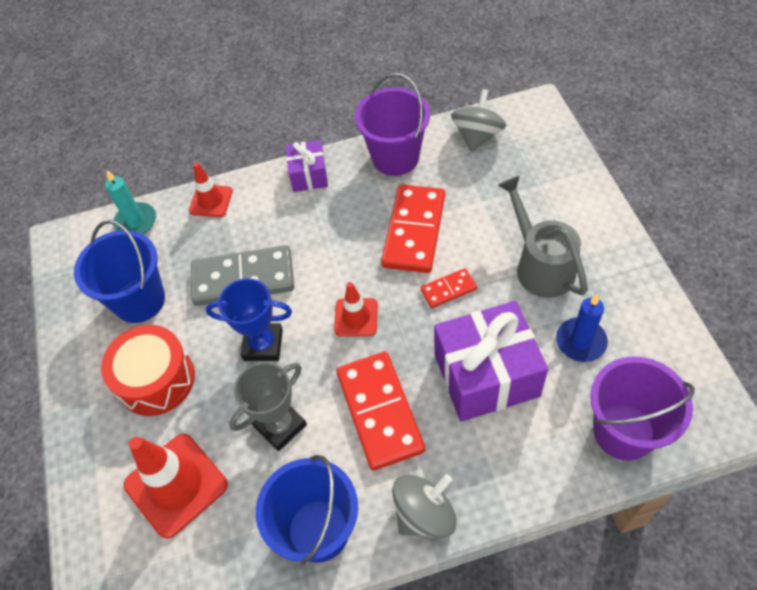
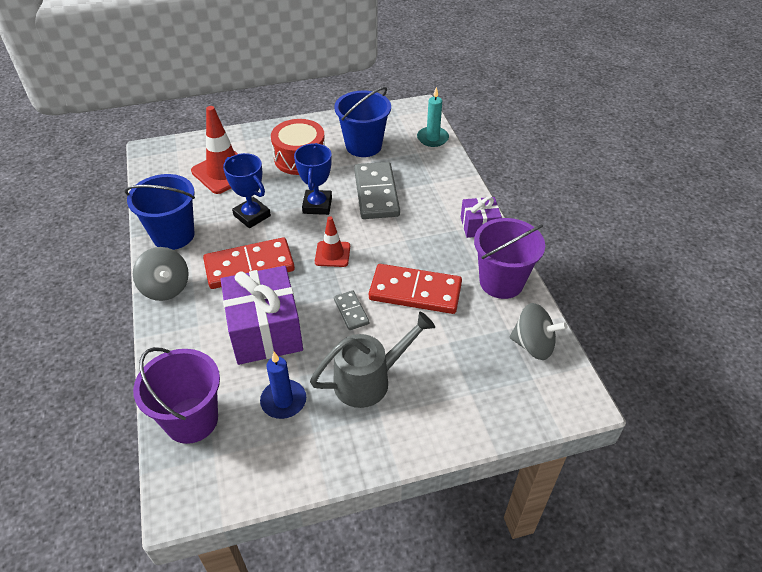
camera: 85 degrees right, 10 degrees down
(211, 201) = (451, 173): red traffic cone -> none
(280, 425) = (252, 215): grey trophy -> blue trophy
(448, 289) = (351, 311): red domino -> grey domino

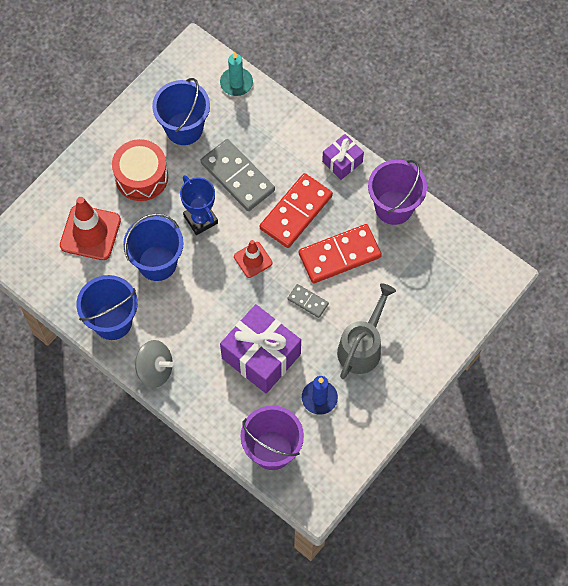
camera: 35 degrees left, 20 degrees up
(249, 266) = (200, 311): red domino -> red domino (296, 212)
(252, 215) = (157, 263): blue trophy -> blue bucket
(533, 345) = (449, 249): grey spinning top -> none

